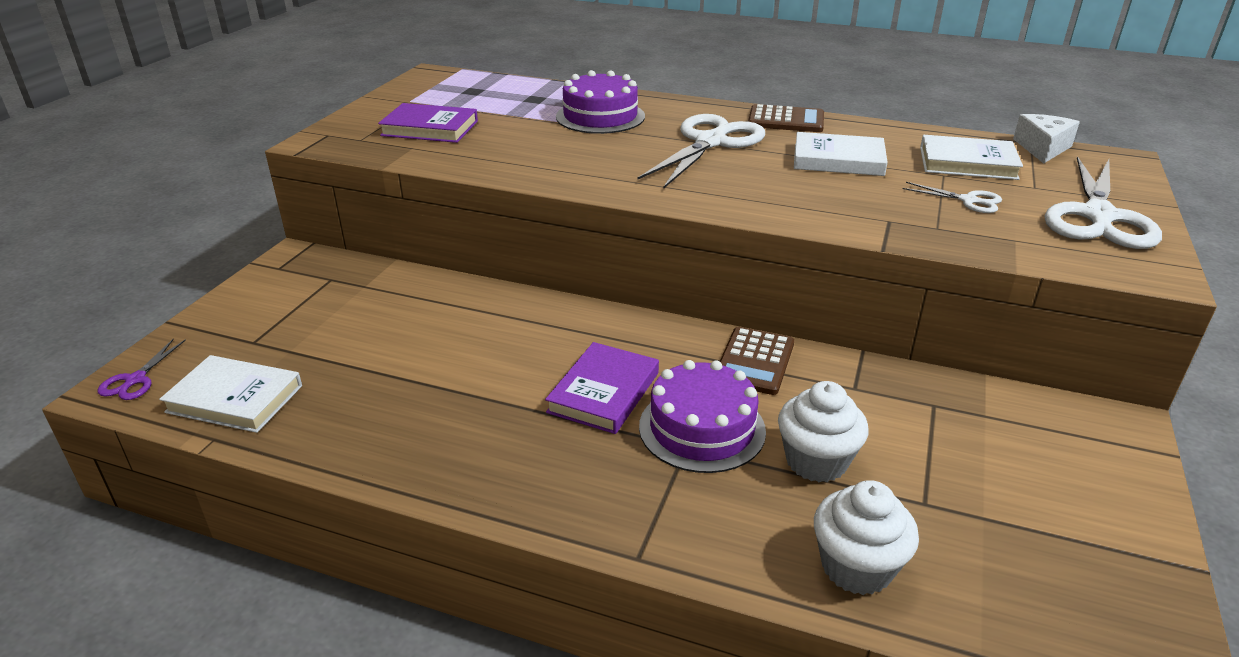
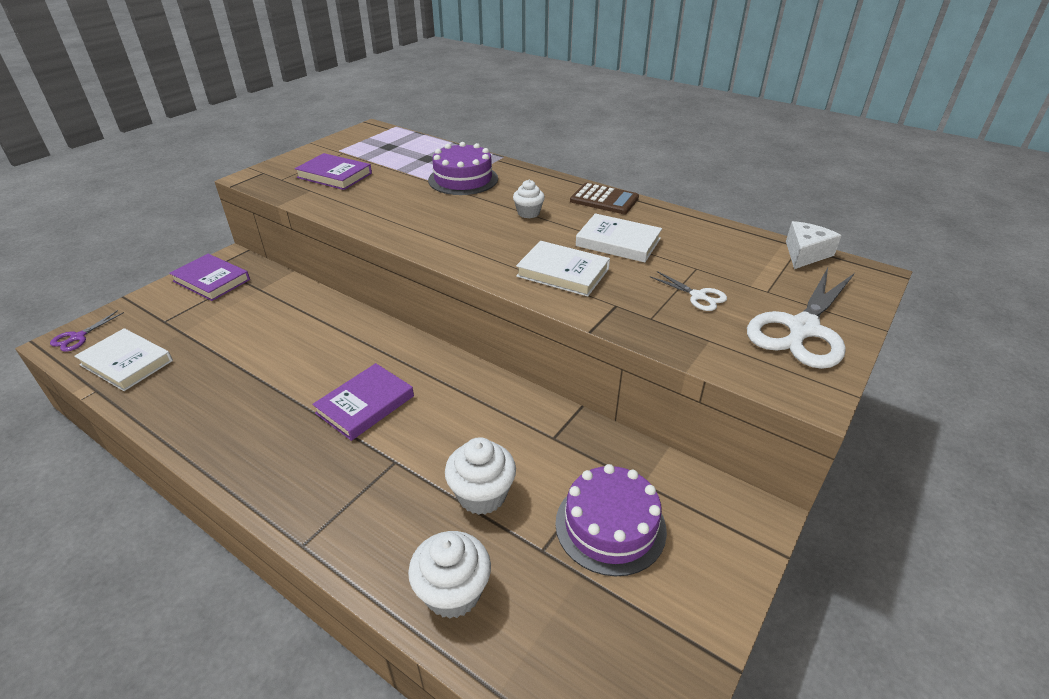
camera: 15 degrees right, 5 degrees up
(287, 285) = (211, 280): none -> purple book
(702, 428) = (415, 449): purple cake -> purple cake (610, 526)
(710, 143) = (528, 213): white scissors -> white cupcake
(754, 361) = (491, 400): brown calculator -> none
(967, 163) = (726, 259): white book -> white book (563, 272)

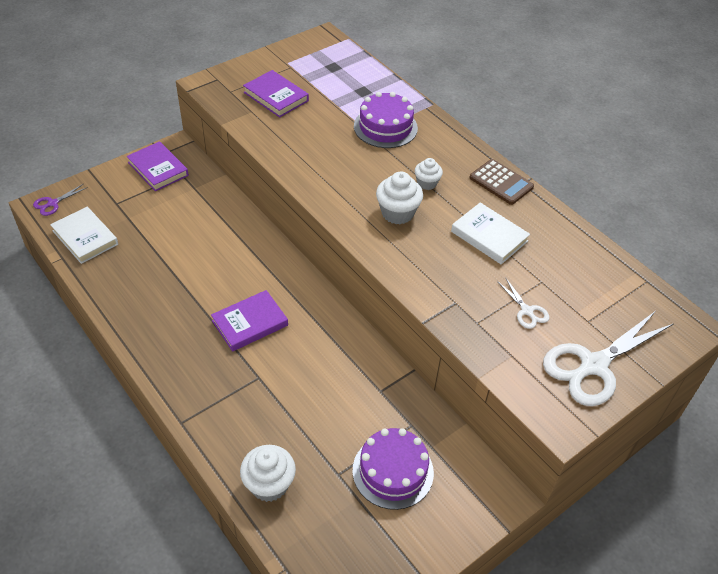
camera: 15 degrees right, 10 degrees up
(482, 495) = (311, 421): white cupcake -> white cupcake (397, 213)
(563, 272) = (427, 258): white book -> none
(805, 254) = (647, 290): white cheese -> none

